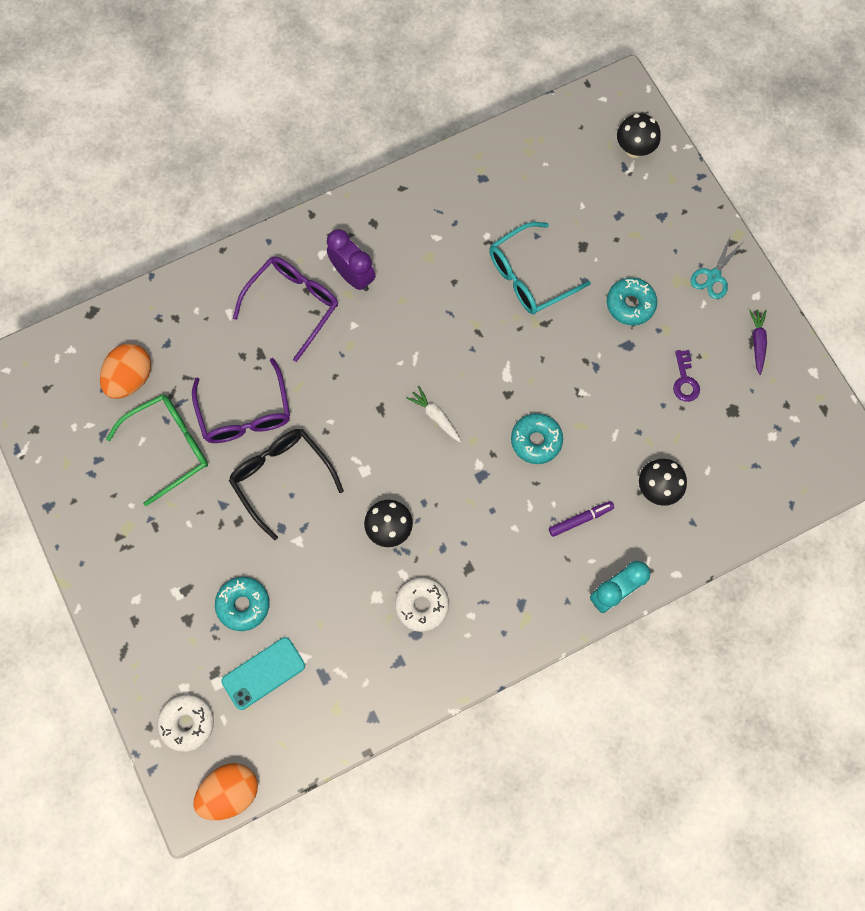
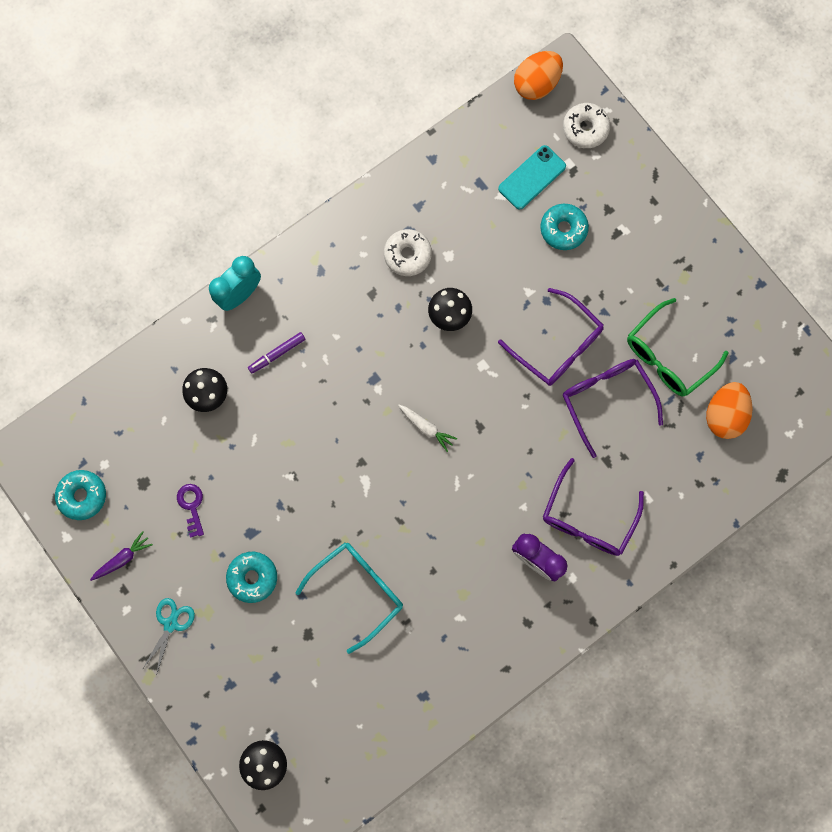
camera: 170 degrees right, 5 degrees up
(282, 478) = (556, 345): black glasses -> purple glasses
(536, 441) = (328, 421): turquoise donut -> turquoise donut (83, 496)
(757, 342) = (123, 558): purple carrot -> purple carrot turned 120 degrees counterclockwise

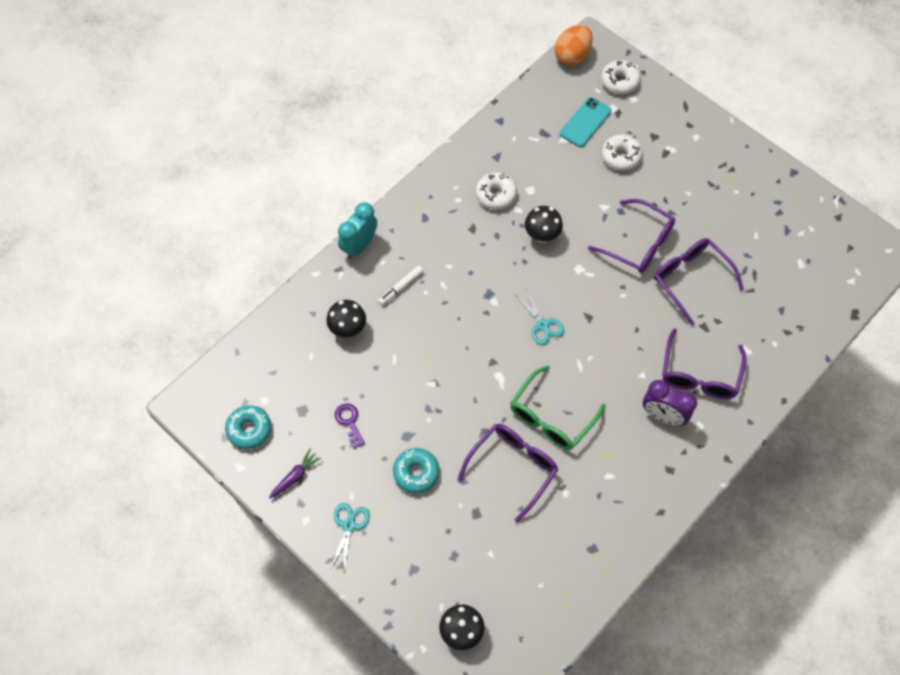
camera: 10 degrees left, 15 degrees down
(277, 354) = (401, 287): purple marker -> white marker
(357, 591) = (512, 468): turquoise glasses -> purple glasses
(426, 427) = (542, 325): white carrot -> turquoise scissors
(563, 229) = (621, 156): turquoise donut -> white donut
(668, 355) = (733, 237): green glasses -> green glasses (552, 416)
(723, 415) = (792, 275): orange egg -> none

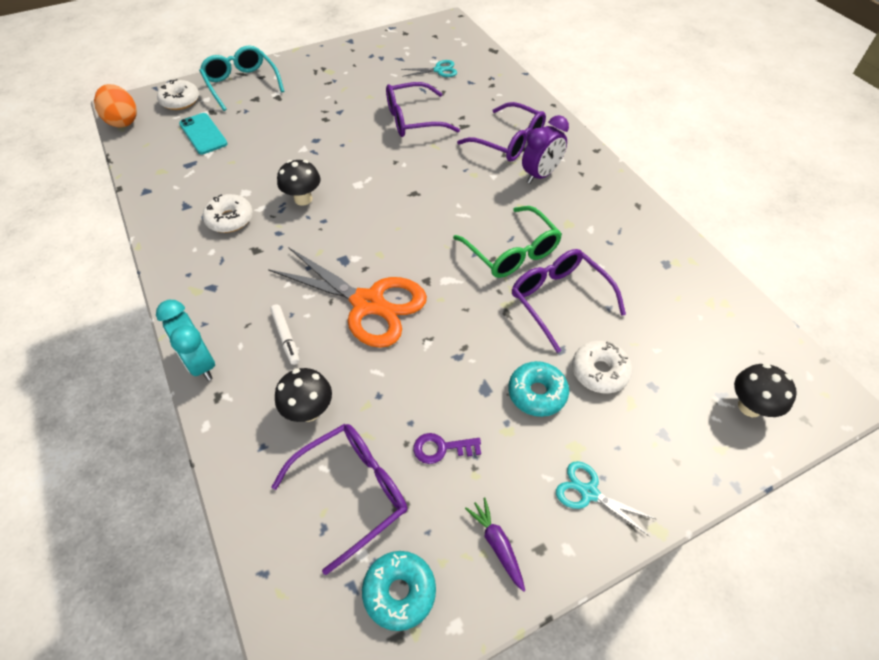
camera: 70 degrees left, 10 degrees down
(452, 329) = (368, 303): none -> orange scissors
(542, 325) = (404, 228): turquoise scissors -> turquoise scissors (439, 70)
(621, 156) = (259, 123): white donut -> white donut (599, 372)
(638, 243) = (356, 139): purple glasses -> purple glasses (351, 492)
(669, 115) = (242, 84): none -> turquoise glasses

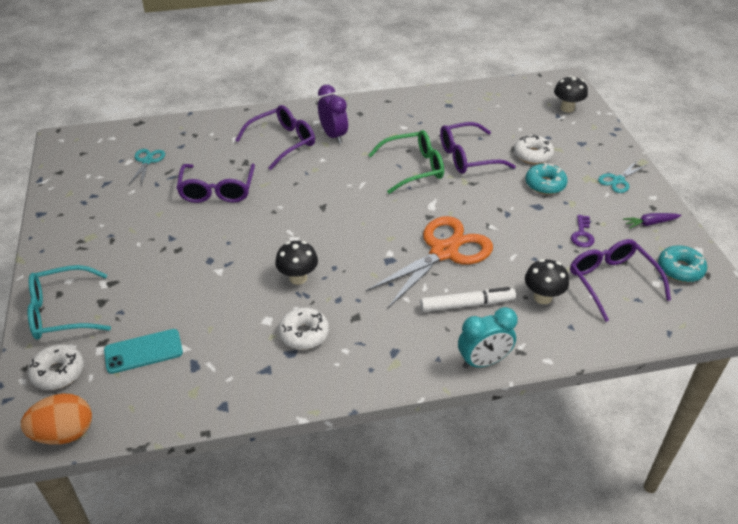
camera: 75 degrees left, 10 degrees down
(286, 337) = (467, 304): white marker -> white marker, size x1.50

